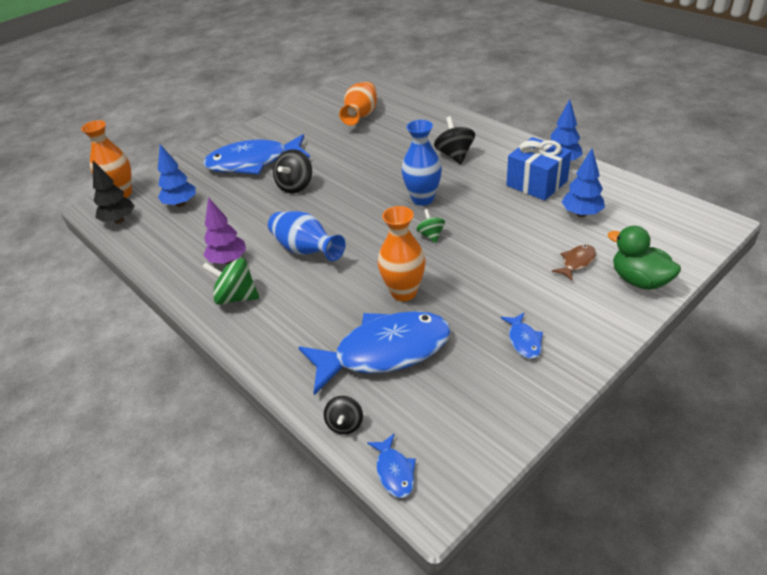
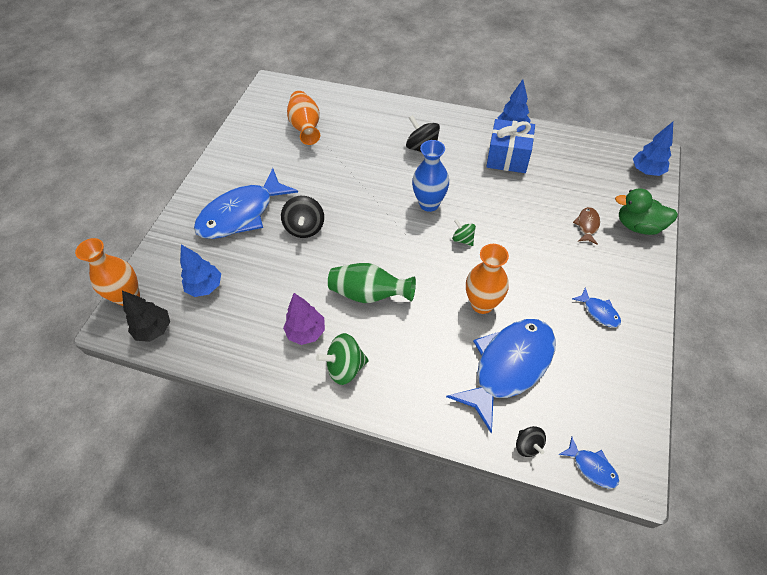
camera: 30 degrees left, 15 degrees up
(306, 250) = (369, 294): blue vase -> green vase
(581, 214) = (560, 177): blue tree -> blue tree (646, 171)

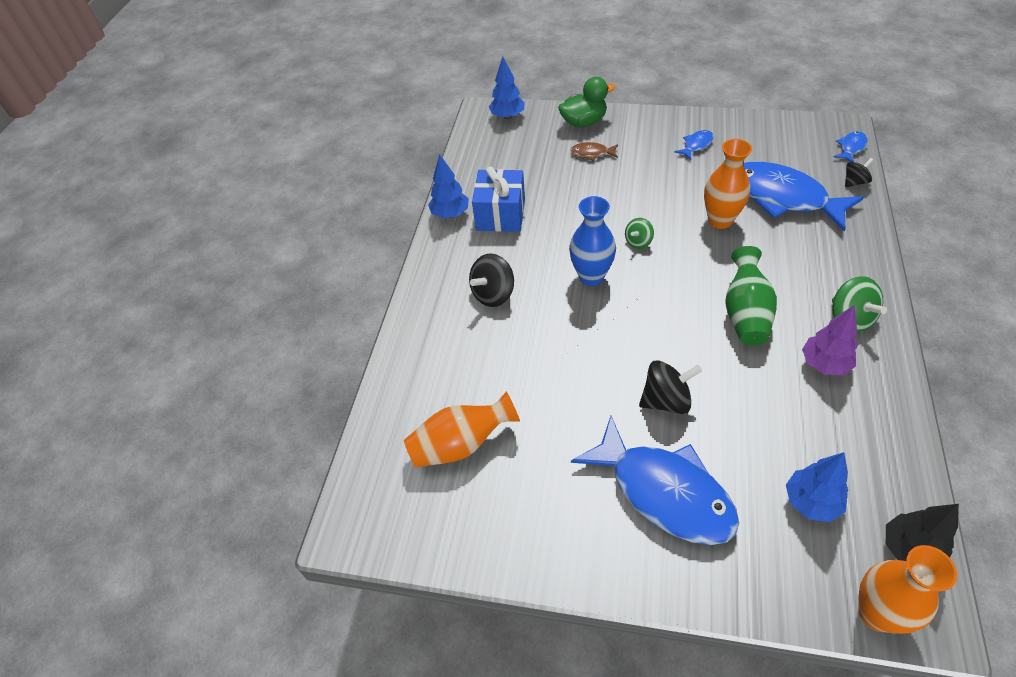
camera: 95 degrees left, 5 degrees down
(638, 226) = (584, 122): green duck -> green duck turned 120 degrees counterclockwise

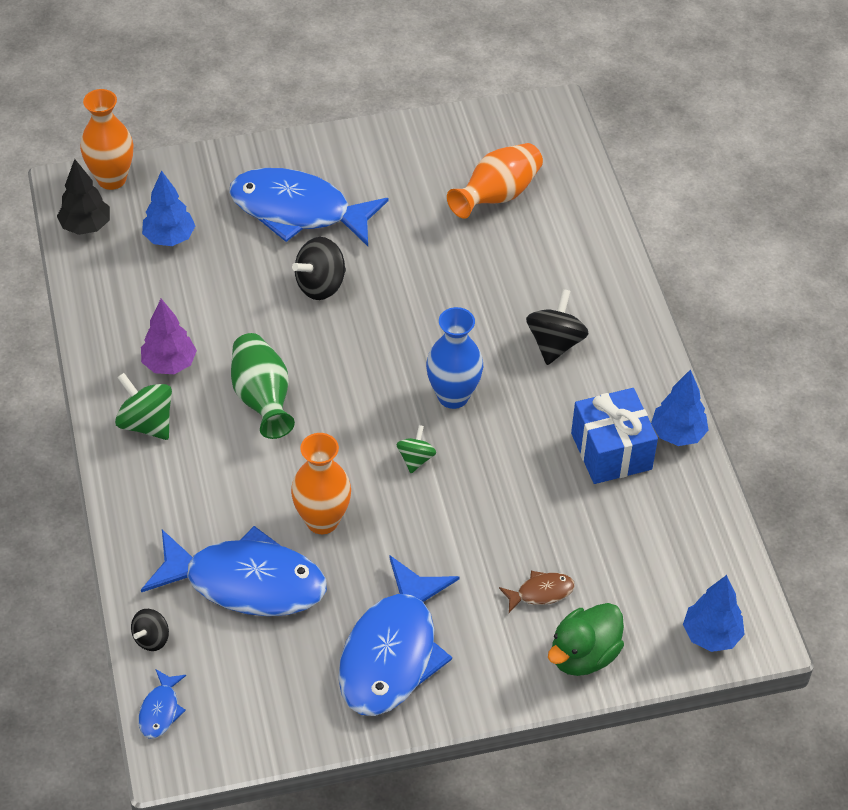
camera: 150 degrees right, 0 degrees up
(696, 145) = (392, 652): blue fish -> blue fish, size x2.43

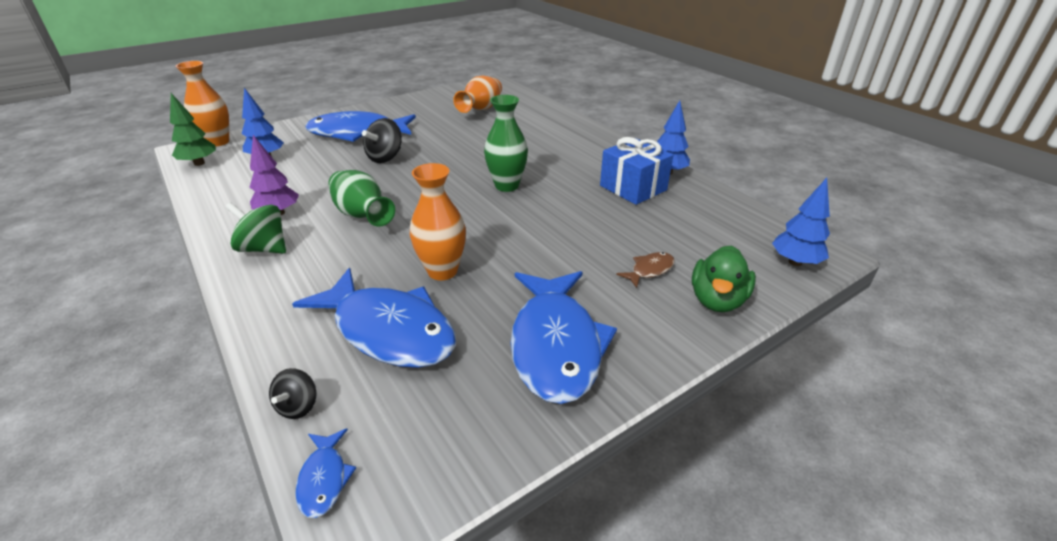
camera: 20 degrees left, 15 degrees down
(86, 226) = (199, 163): black tree -> green tree
(246, 583) = (389, 330): blue fish -> blue fish turned 45 degrees clockwise
(415, 459) = (499, 220): green spinning top -> none
(453, 396) = (507, 186): blue vase -> green vase
(555, 343) = (557, 152): black spinning top -> none

